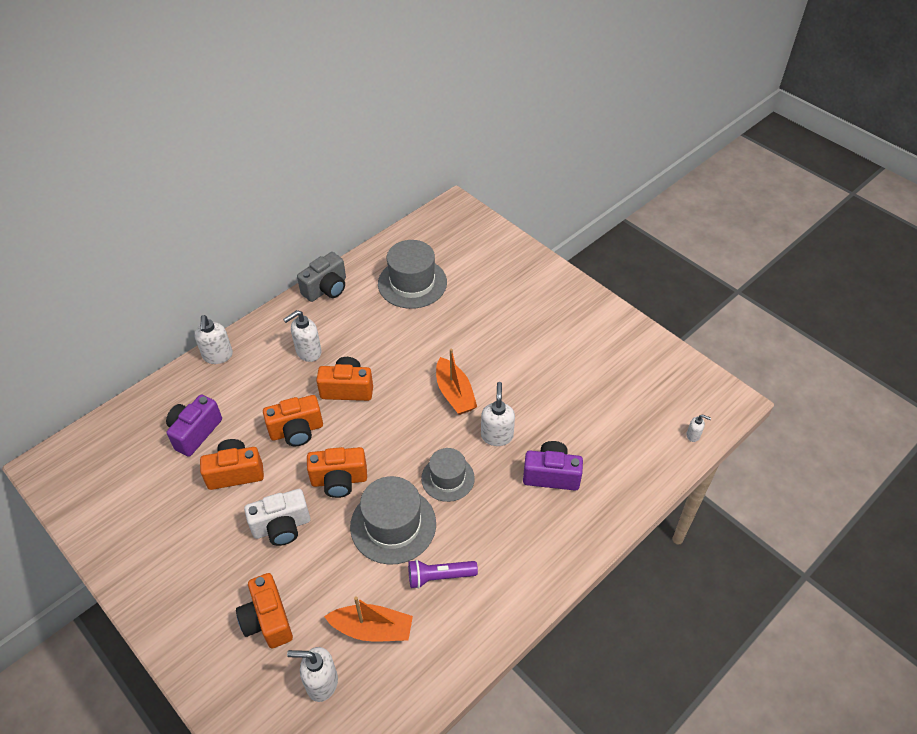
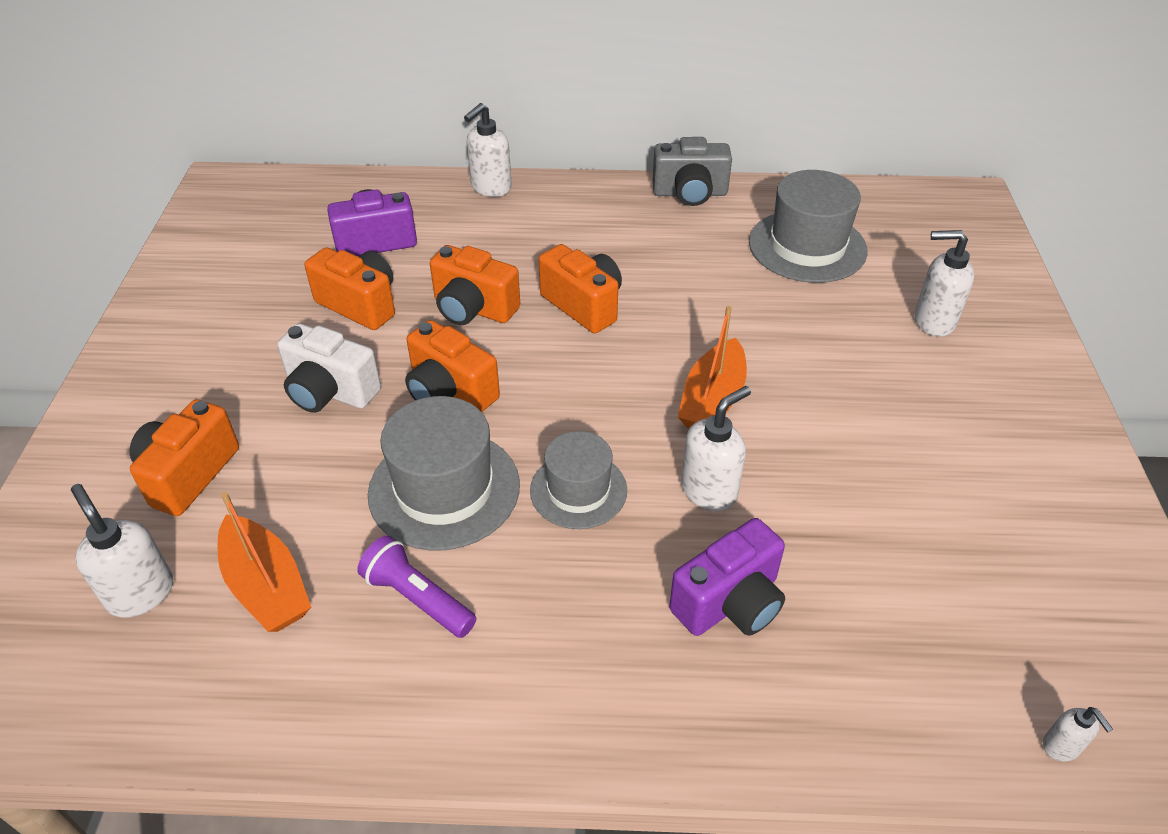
camera: 45 degrees right, 5 degrees down
(308, 352) = (588, 241): white soap dispenser -> white soap dispenser (933, 321)
(551, 475) = (730, 603): purple camera -> purple camera turned 90 degrees clockwise

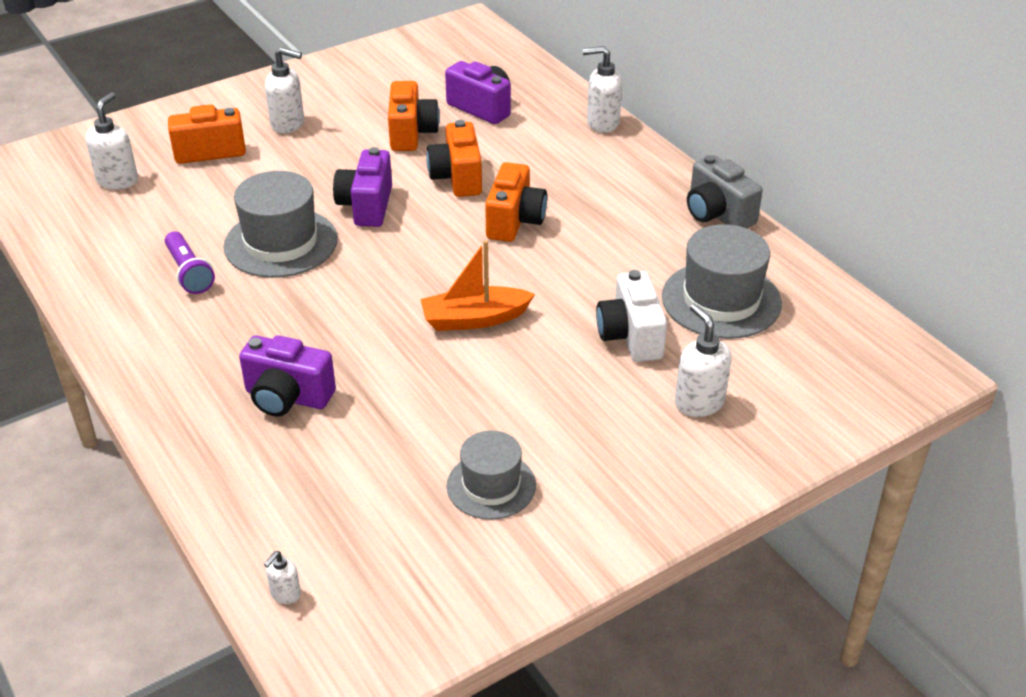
camera: 55 degrees right, 5 degrees down
(266, 586) = (155, 217): orange boat -> none
(330, 392) = (321, 162): white camera -> white camera (630, 336)
(418, 598) = (189, 272): purple flashlight -> purple flashlight turned 150 degrees clockwise
(450, 392) = (366, 206): orange camera -> purple camera
(578, 490) = (328, 295): grey hat -> grey hat (491, 485)
(709, 490) = (381, 351): white soap dispenser -> white soap dispenser (288, 124)

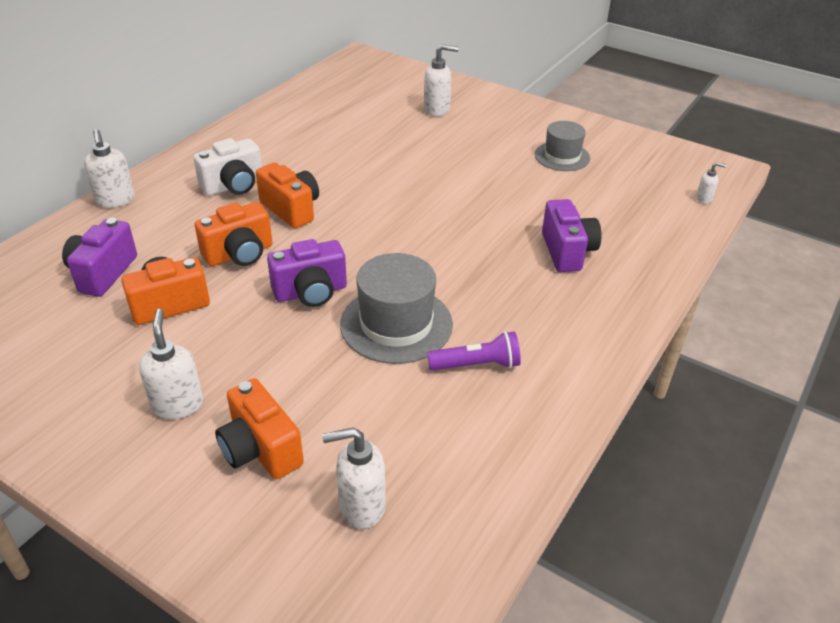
camera: 115 degrees left, 0 degrees up
(189, 272) = (476, 365): purple flashlight -> purple flashlight turned 45 degrees clockwise
(474, 319) = (423, 198): orange boat -> none
(514, 221) = (291, 209): orange camera -> orange camera turned 60 degrees clockwise
(630, 336) = (395, 139): white camera -> white camera (234, 186)
(699, 402) = (437, 109): white soap dispenser -> white soap dispenser turned 135 degrees counterclockwise
(717, 214) = (236, 130): grey camera -> none
(721, 300) = (336, 116): grey hat -> none

